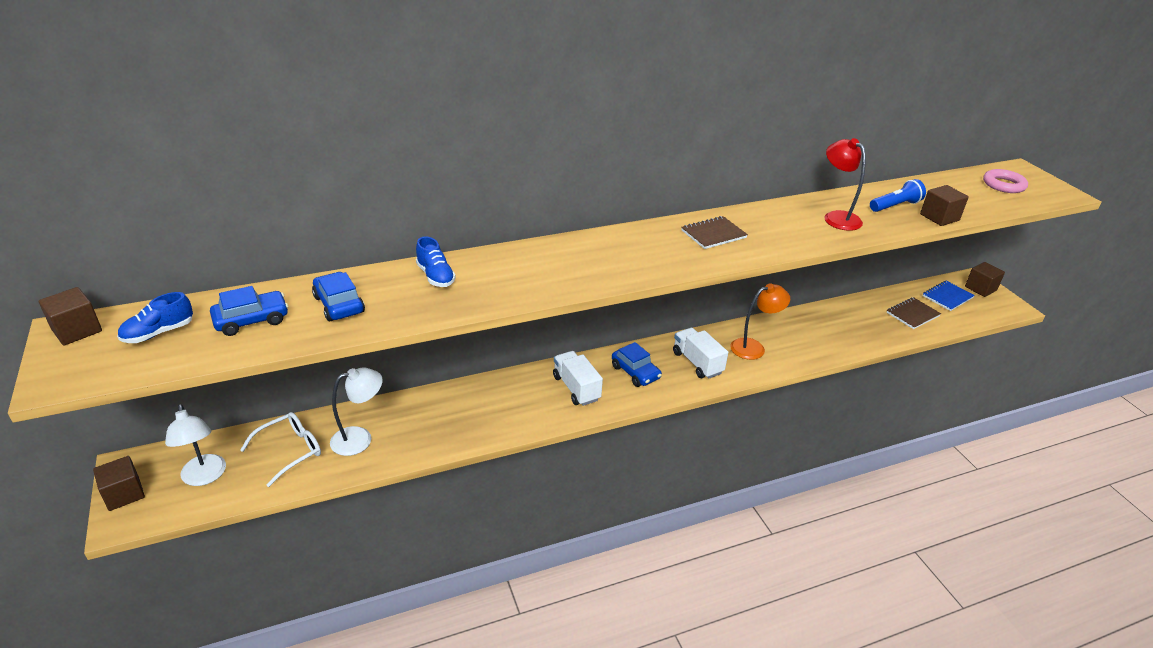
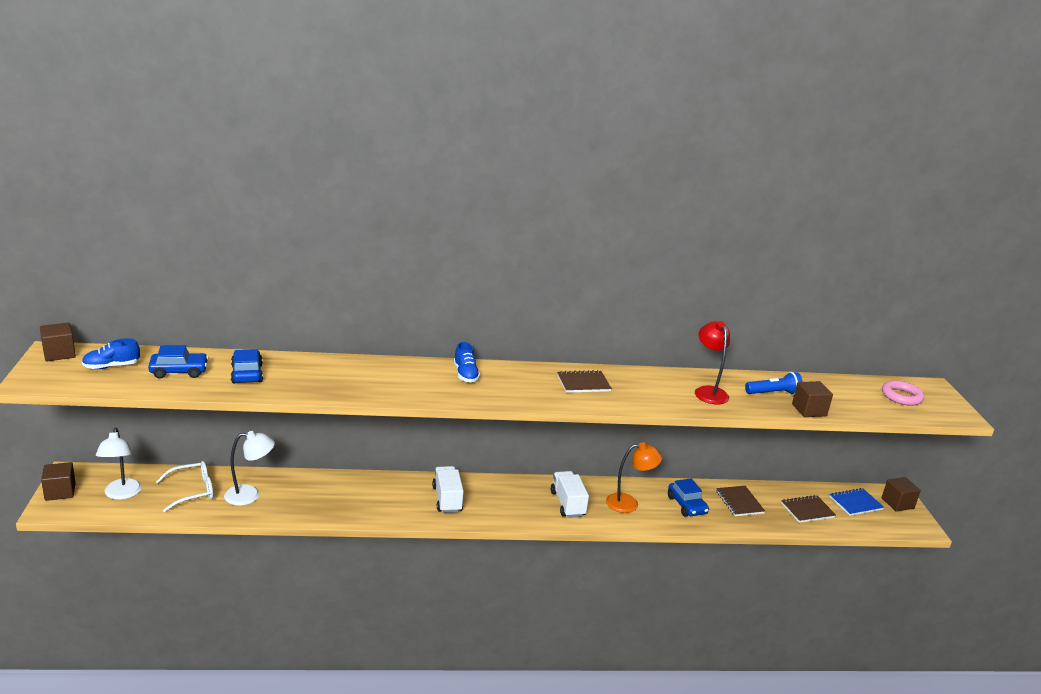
camera: 15 degrees right, 10 degrees down
(435, 276) = (331, 369): blue shoe -> blue shoe (465, 374)
(635, 372) = (506, 499): blue car -> blue car (686, 505)
(850, 321) = (739, 502): none -> brown notebook

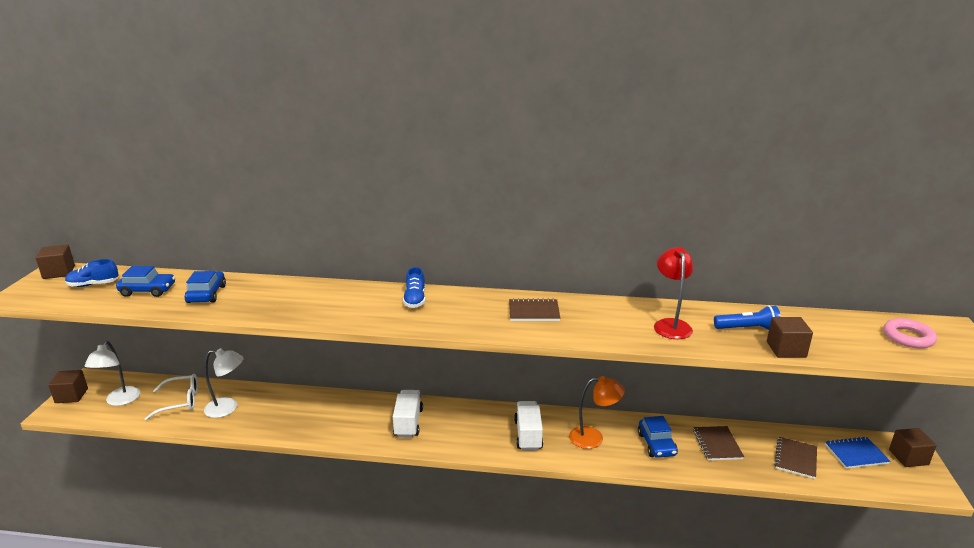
camera: 15 degrees right, 0 degrees up
(807, 510) = (795, 459): brown notebook -> brown notebook turned 60 degrees counterclockwise

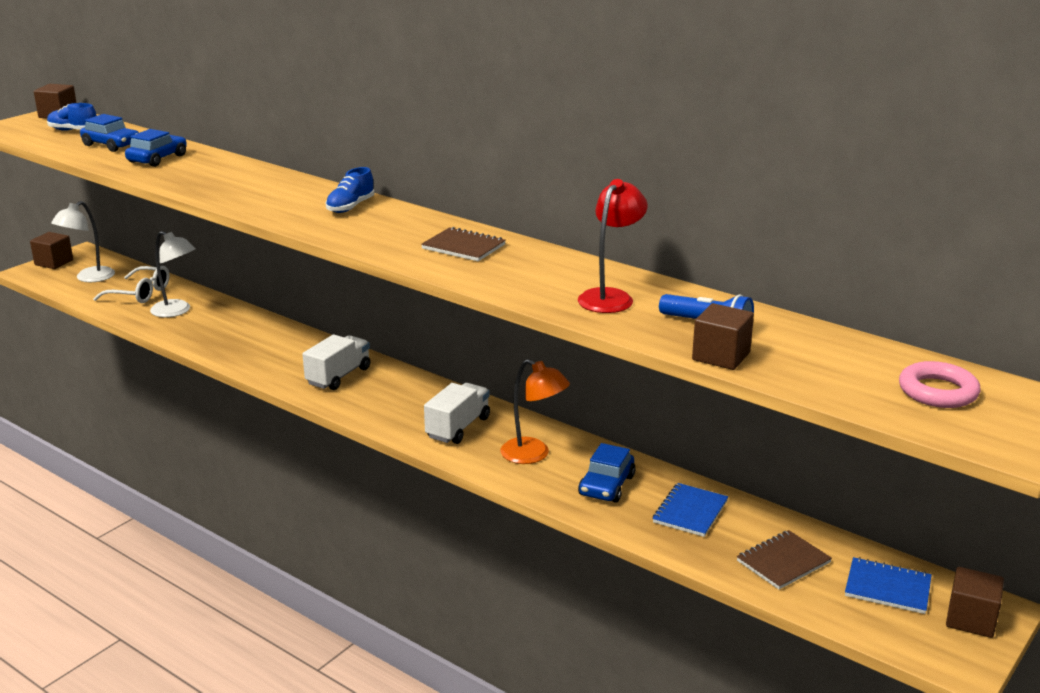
camera: 30 degrees right, 0 degrees up
(717, 444) = (690, 512): brown notebook -> blue notebook

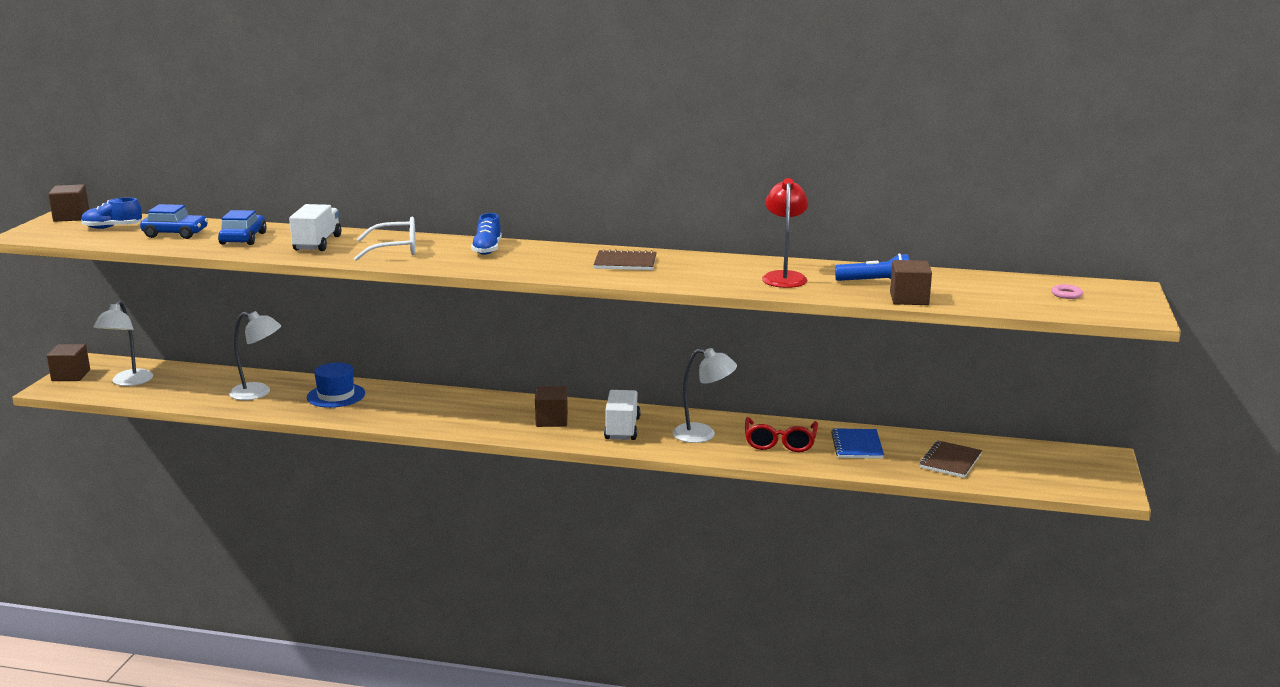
camera: 25 degrees left, 5 degrees down
(140, 293) = (201, 385): white glasses -> white glasses (395, 249)
(236, 328) = (336, 395): none -> blue hat
(338, 376) = (477, 413): white truck -> white truck (317, 243)
(533, 455) = (703, 434): orange lamp -> white lamp
(606, 485) = (780, 442): blue car -> red glasses
(887, 588) = (1030, 460): blue notebook -> none
(938, 391) = (1066, 294): pink ring -> pink ring, size x0.53
(971, 619) = (1096, 466): brown cube -> brown cube (551, 420)

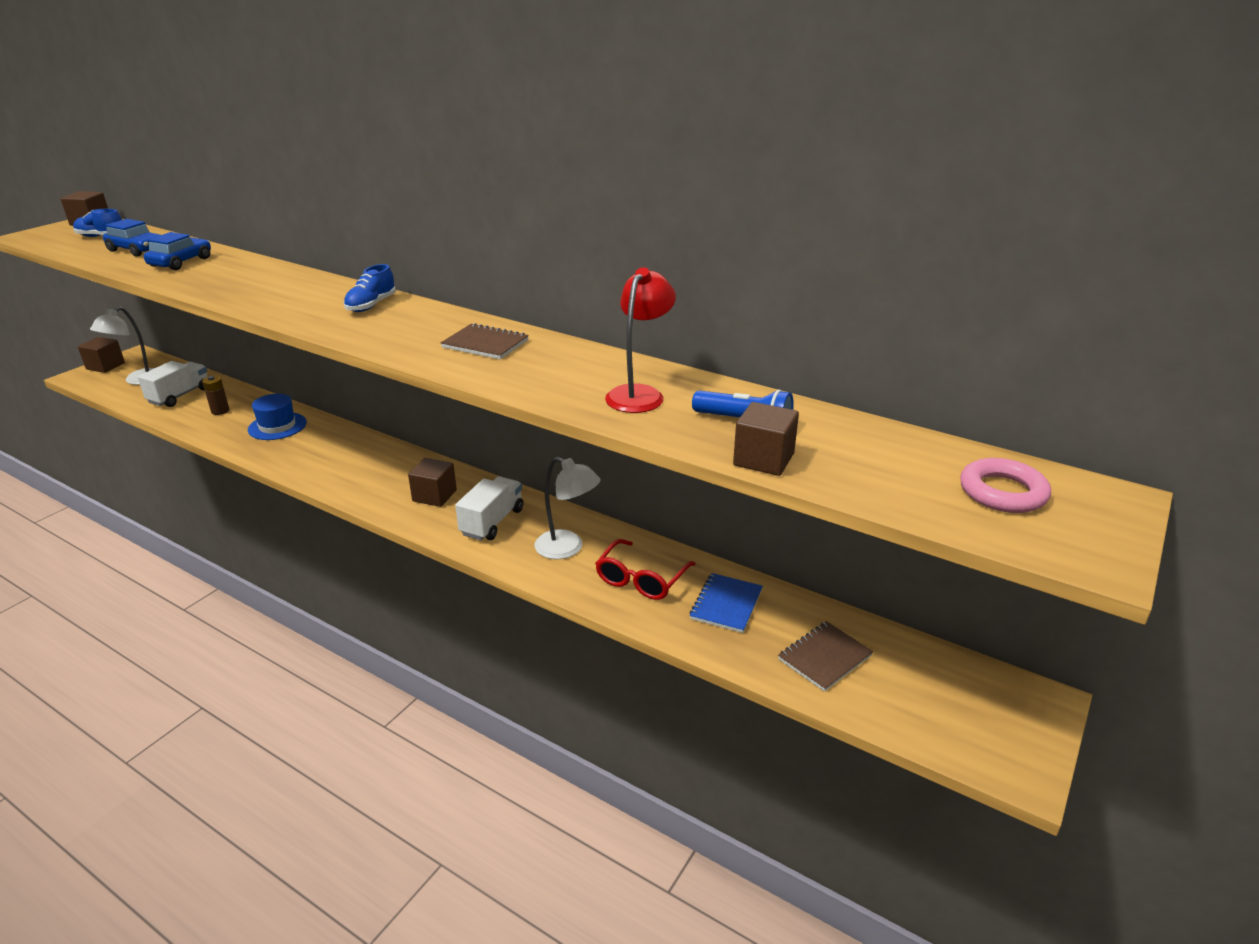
camera: 20 degrees right, 10 degrees up
(258, 393) = (220, 411): white lamp -> brown battery
(317, 243) = (232, 276): white truck -> white truck (180, 396)
(395, 249) = (288, 293): white glasses -> none
(1066, 294) = (1002, 492): pink ring -> pink ring, size x1.88

